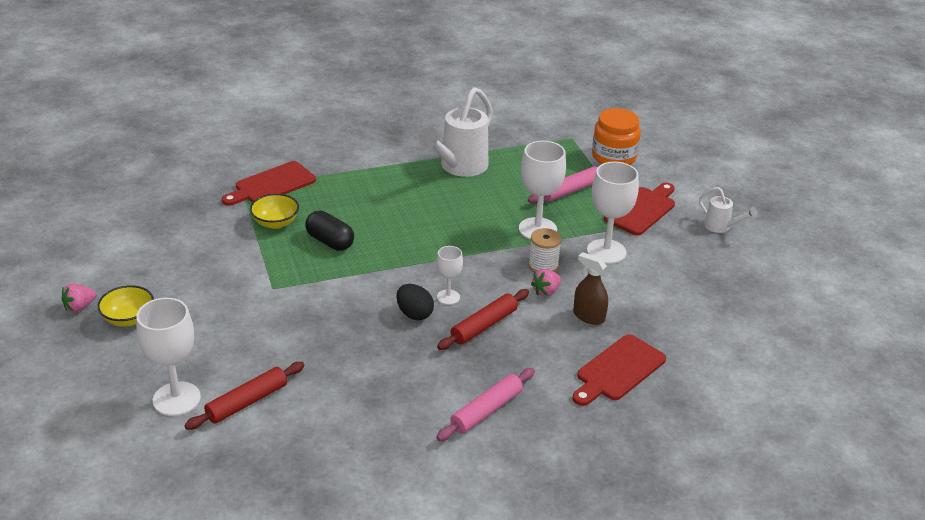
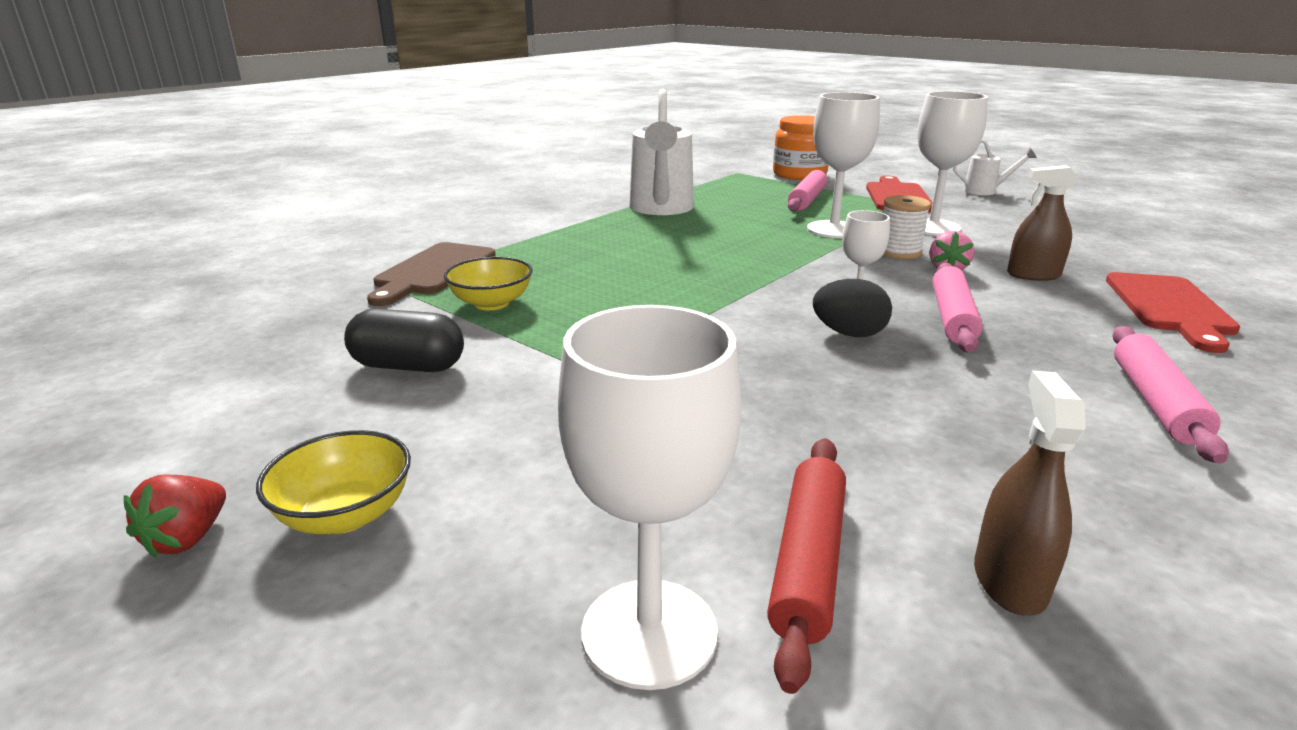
camera: 30 degrees left, 10 degrees down
(79, 307) = (188, 538): pink strawberry -> red strawberry
(271, 185) = (433, 271): red cutting board -> brown cutting board
(299, 438) = (1009, 581): none -> brown spray bottle
(330, 241) = (604, 300): black capsule -> black capsule (408, 366)
(484, 326) = (952, 317): red rolling pin -> pink rolling pin

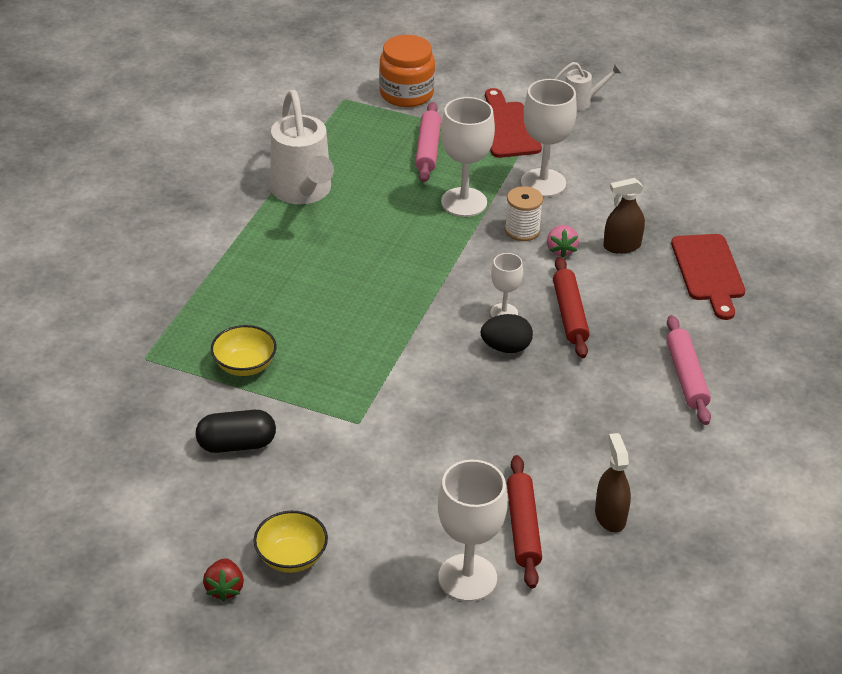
camera: 20 degrees left, 15 degrees up
(433, 271) = (169, 334): brown cutting board -> none
(952, 317) = (569, 314): pink rolling pin -> red rolling pin

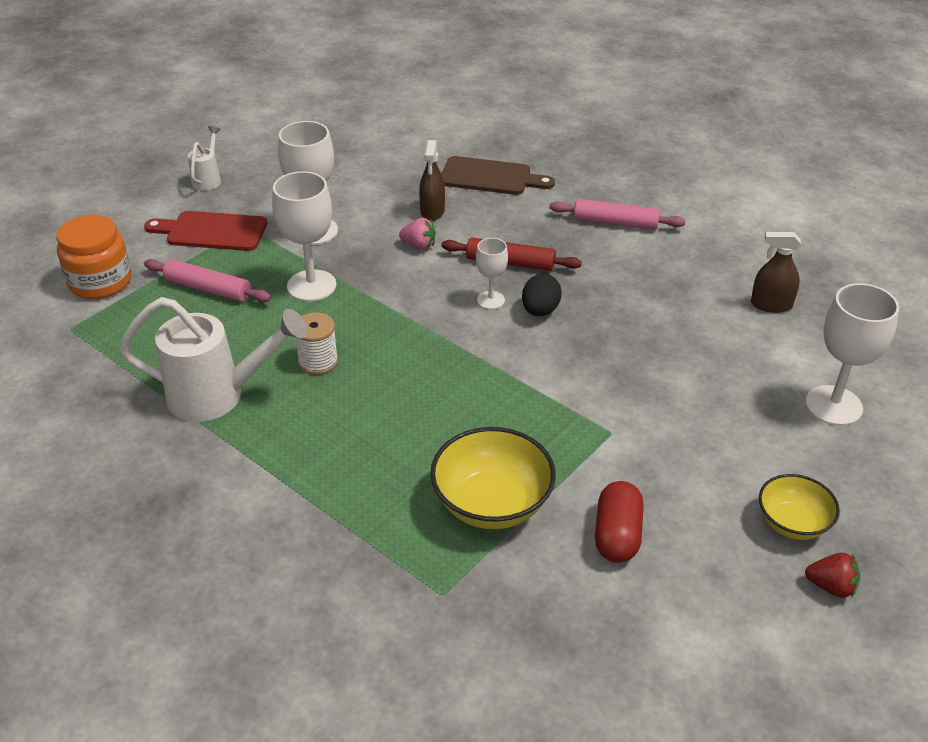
camera: 70 degrees left, 0 degrees up
(237, 444) = (617, 535): black capsule -> red capsule
(245, 365) = (492, 504): yellow bowl -> yellow bowl, size x1.60
(522, 230) = (377, 260): white spool -> white spool (318, 361)
(523, 528) = (776, 357): red rolling pin -> none
(708, 272) = (490, 177): red cutting board -> brown cutting board

